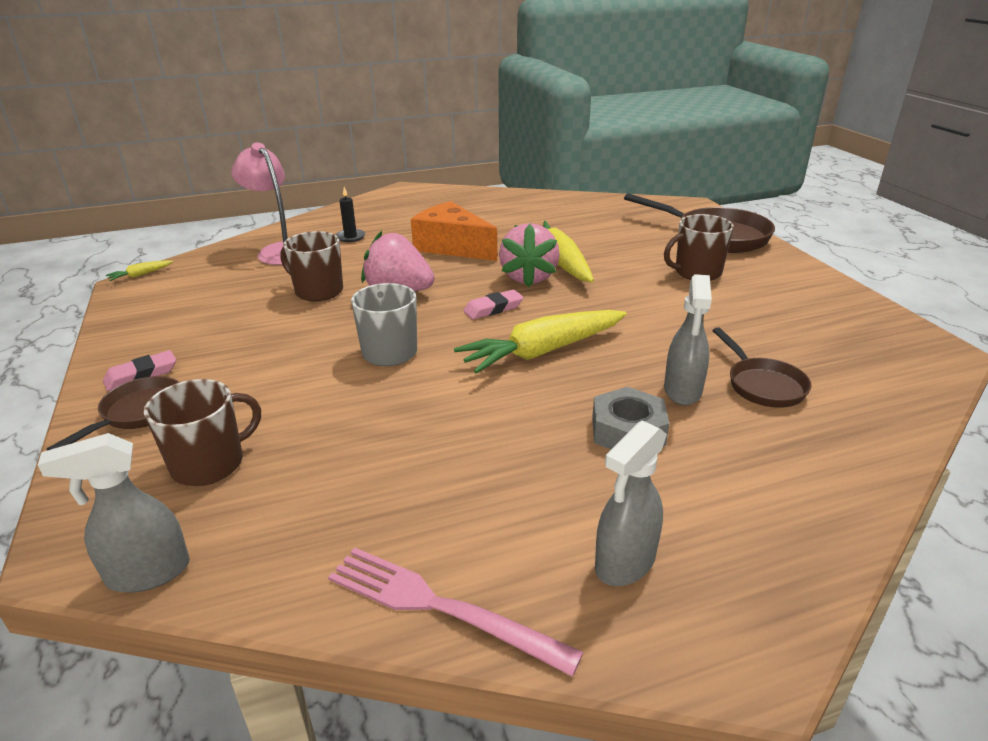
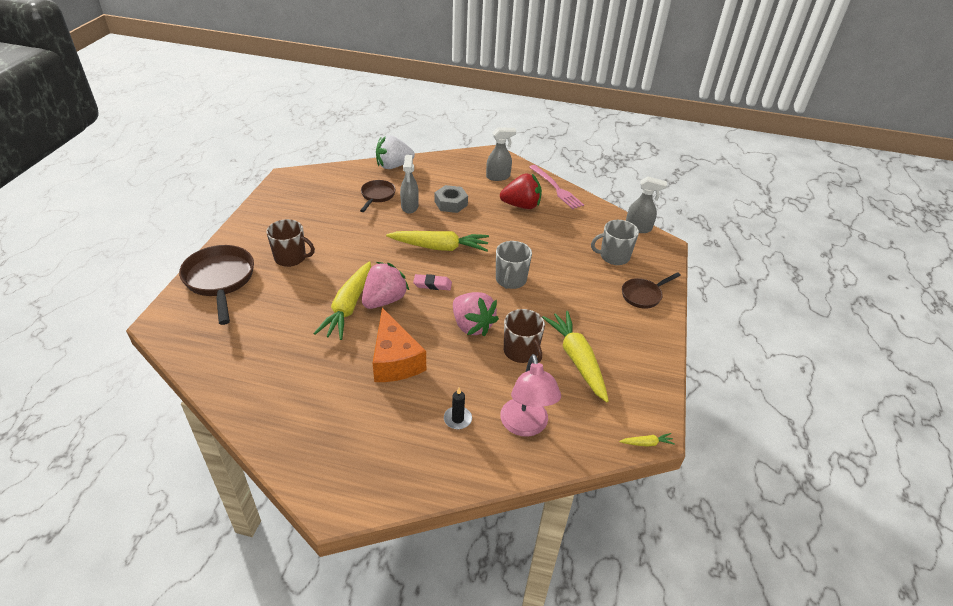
camera: 150 degrees left, 10 degrees up
(141, 375) = (642, 321): pink eraser -> none
(210, 464) = (613, 256): brown mug -> grey mug
(240, 306) = (577, 360): none -> yellow carrot
(486, 497) = (521, 205): none -> red strawberry
(682, 391) = (409, 207): grey spray bottle -> grey spray bottle turned 135 degrees clockwise
(864, 463) = (393, 166): none -> white strawberry

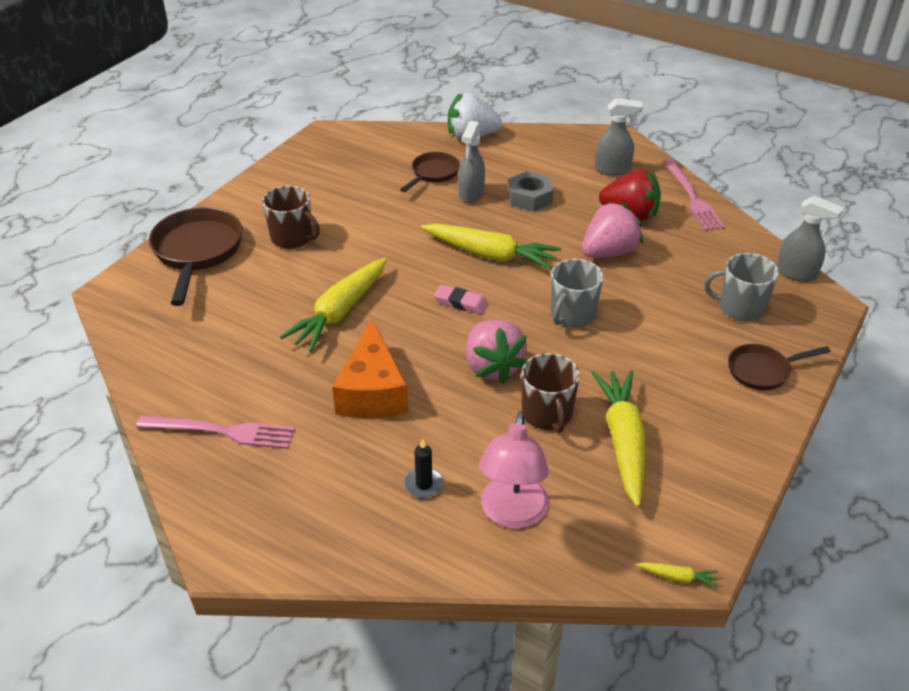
camera: 20 degrees right, 0 degrees up
(293, 413) = (221, 431): none -> pink fork
(384, 300) = (389, 312): pink strawberry -> pink strawberry (608, 252)

